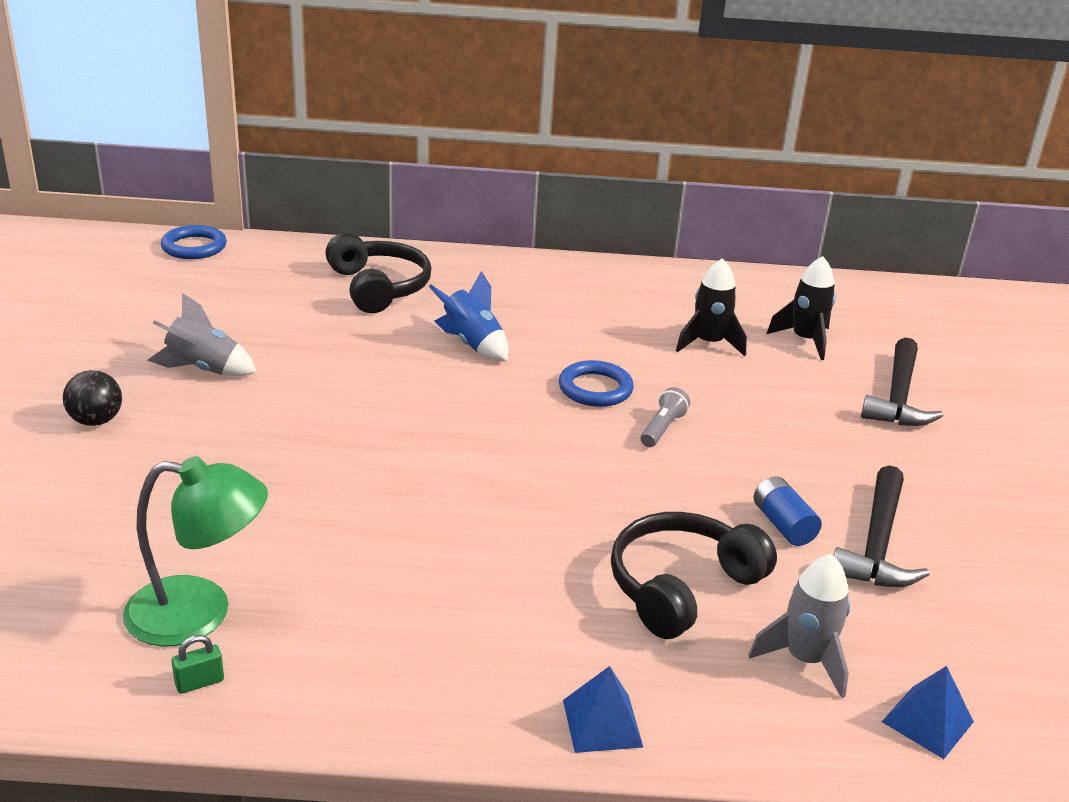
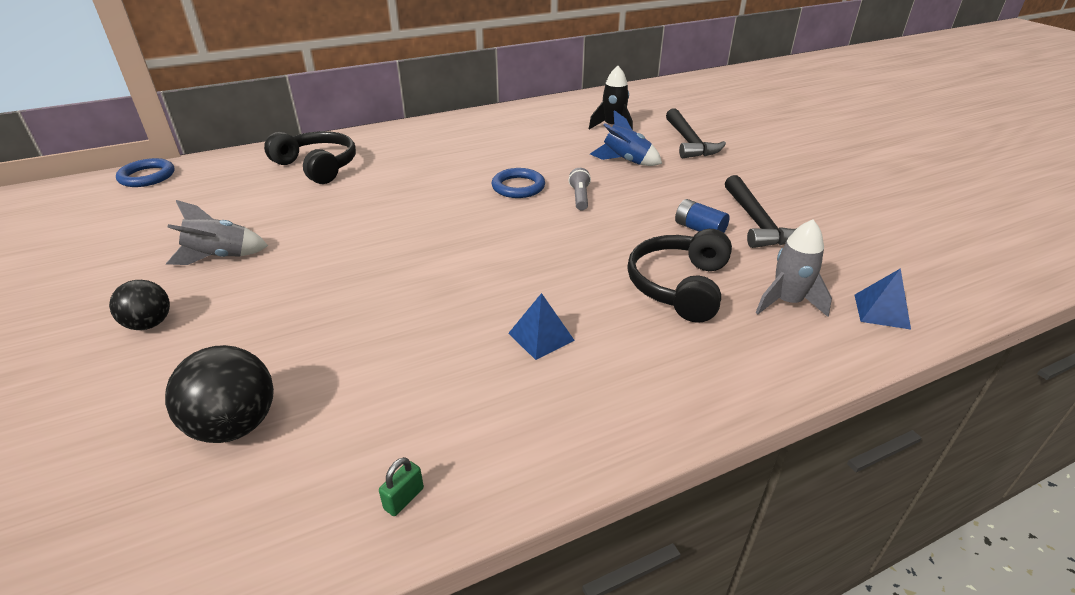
camera: 25 degrees left, 5 degrees up
(105, 552) = (235, 425): none -> black ball
(200, 613) = (359, 441): green lamp -> none
(472, 344) = (414, 183): blue rocket -> blue rocket (625, 161)
(602, 723) = (716, 393): blue pyramid -> blue pyramid (541, 337)
(709, 343) = (562, 143): black rocket -> none

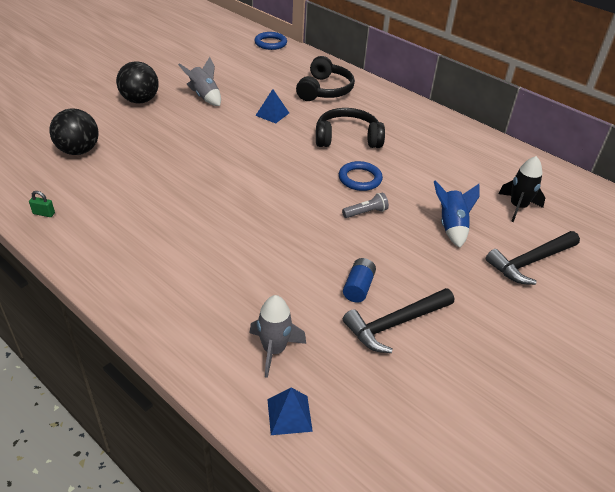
camera: 65 degrees right, 5 degrees up
(149, 324) = (140, 100): black ball -> black ball, size x1.54
(541, 337) = (180, 230): blue pyramid -> blue pyramid (272, 114)
(679, 286) = (266, 285): black headphones -> black headphones (347, 138)

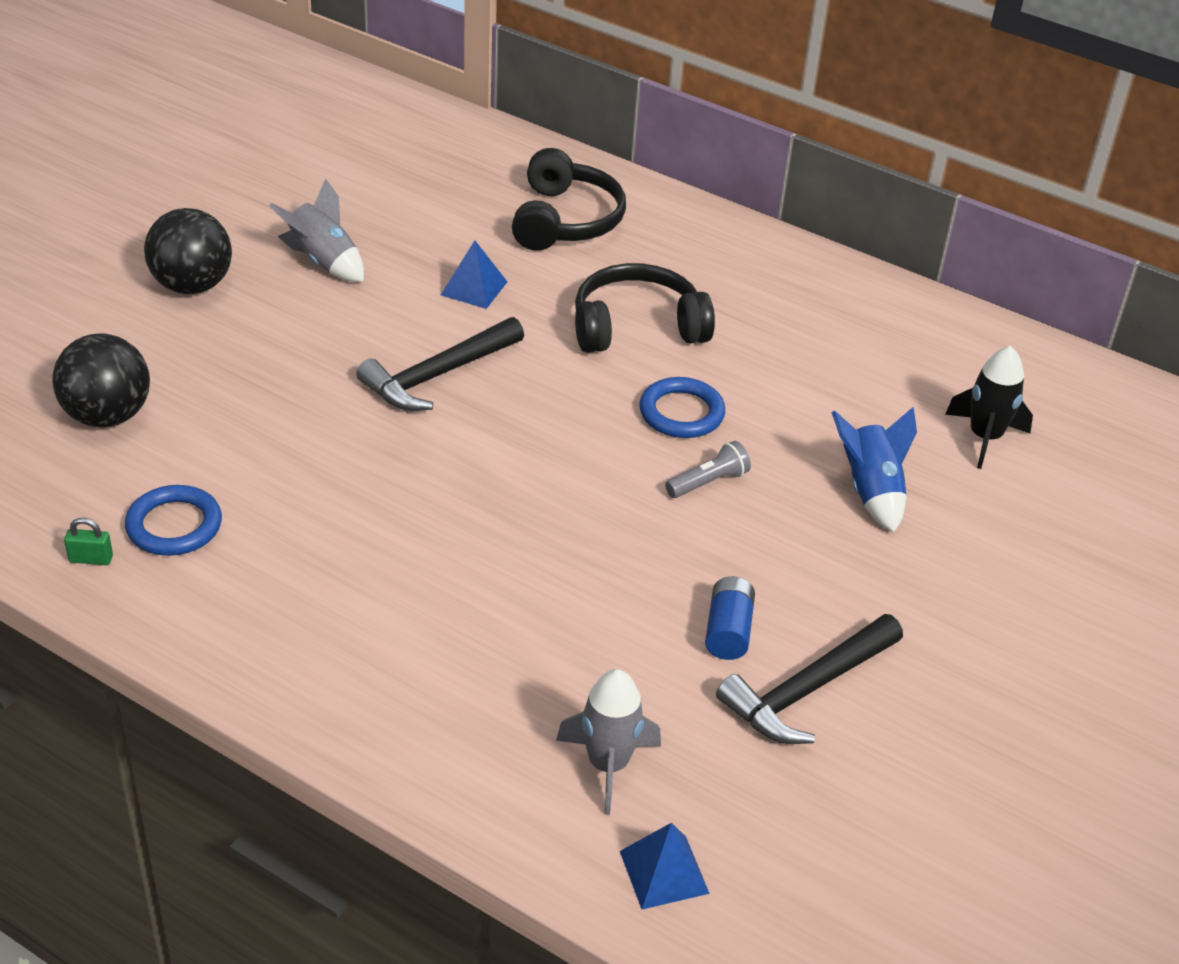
camera: 10 degrees left, 0 degrees up
(270, 43) = (423, 117): blue ring -> blue ring (174, 526)
(530, 262) = (1022, 543): black hammer -> black hammer (438, 375)

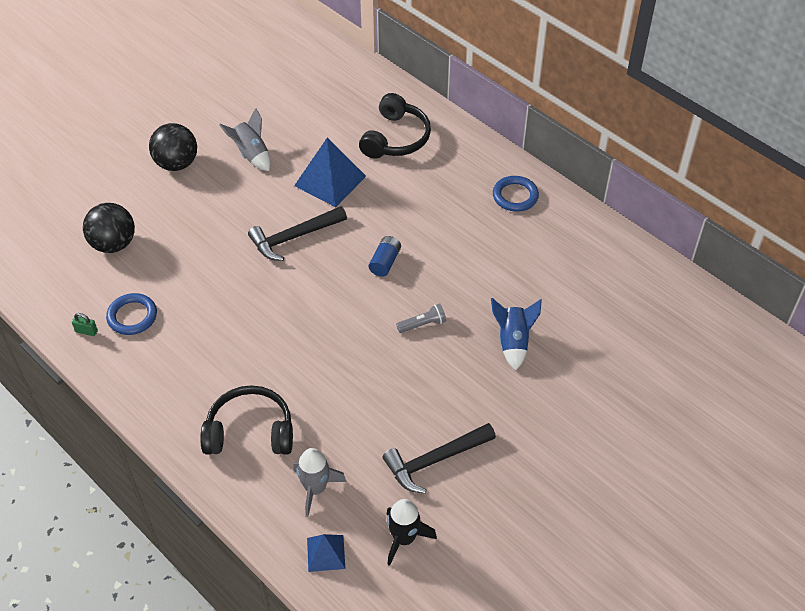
camera: 15 degrees right, 10 degrees up
(474, 288) = (330, 181): blue pyramid -> blue pyramid, size x1.80
(637, 327) = (415, 217): black headphones -> black headphones (250, 432)
(681, 413) = (422, 277): blue ring -> blue ring (515, 196)
(728, 631) = (403, 419): blue battery -> blue battery (385, 262)
(984, 437) = (592, 314): black rocket -> black rocket (404, 538)

